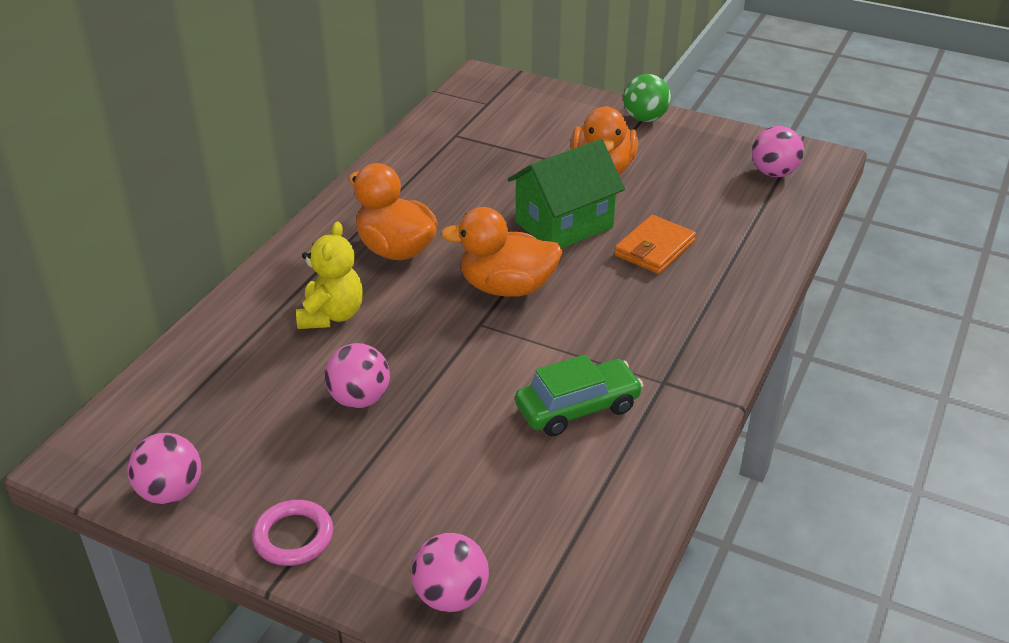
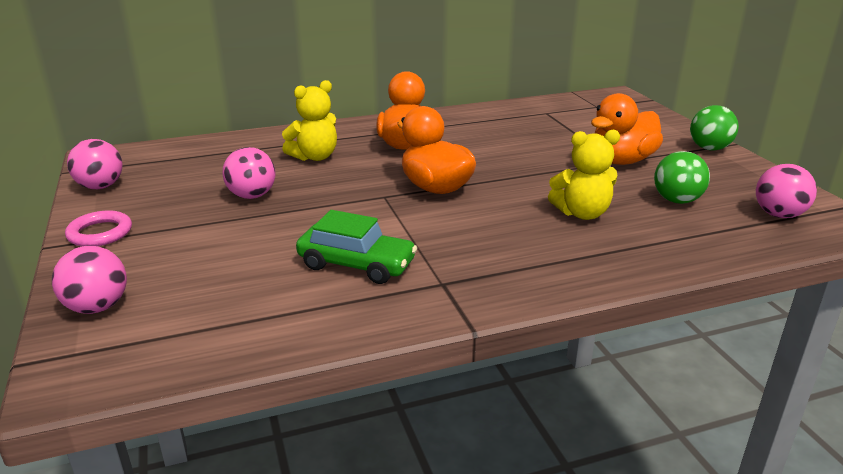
camera: 45 degrees right, 10 degrees down
(564, 224) = (536, 175): green house -> none
(654, 248) = (582, 213): orange wallet -> yellow teddy bear
(697, 195) = (677, 200): none -> green ball

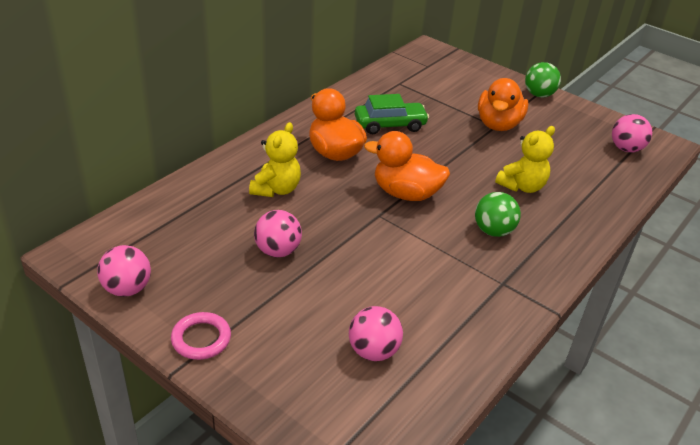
camera: 35 degrees left, 10 degrees up
(97, 307) = (300, 407): pink ball -> pink ball (373, 351)
(356, 264) = (433, 289): green car -> green car (390, 125)
(677, 200) = (564, 154): green ball -> green ball (493, 231)

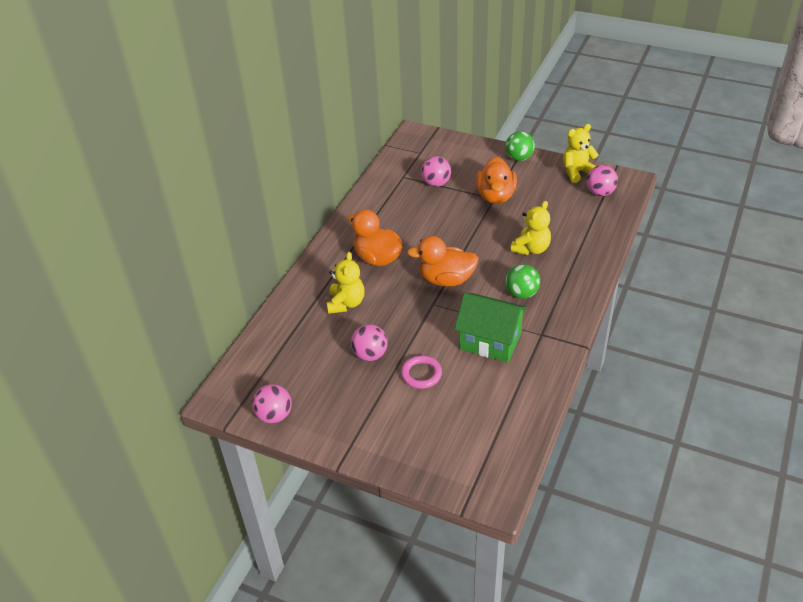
camera: 10 degrees left, 5 degrees up
(201, 339) = (346, 437): pink ring -> pink ring (421, 374)
(373, 351) = (469, 411): pink ball -> pink ball (436, 183)
(390, 125) = (410, 220): green car -> none
(433, 274) = (490, 341): none -> green house
(604, 123) = (577, 172): none -> yellow teddy bear

